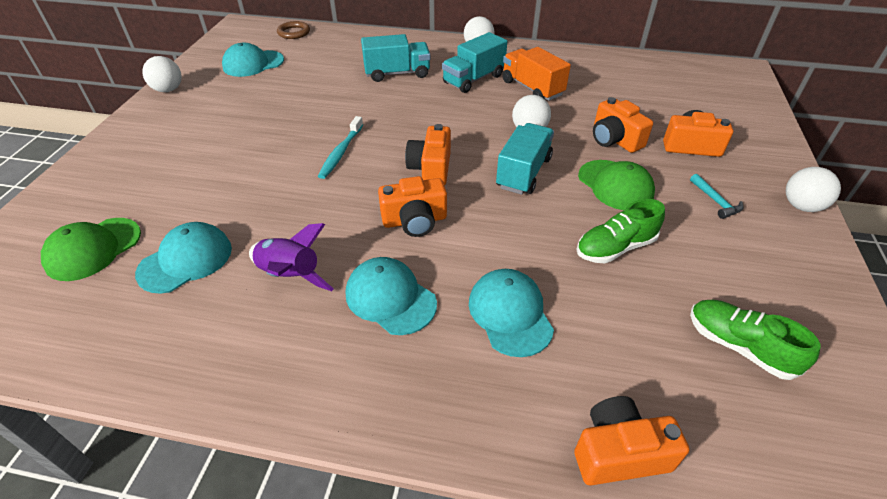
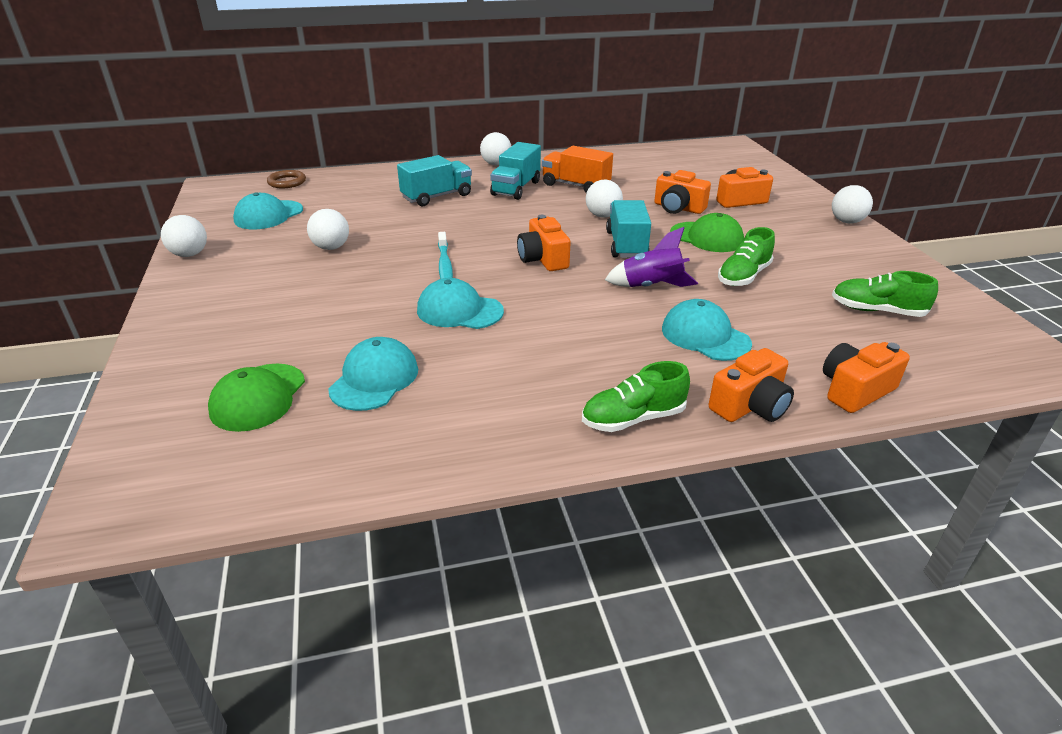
camera: 25 degrees left, 10 degrees down
(270, 109) = (331, 247): none -> white ball
(290, 275) = (492, 362): purple rocket -> purple rocket (651, 286)
(354, 392) = (633, 418): none -> green shoe
(390, 298) = (599, 353): turquoise cap -> turquoise cap (459, 311)
(414, 221) = (566, 297): orange camera -> orange camera (750, 406)
(715, 201) = (787, 231): turquoise hammer -> none

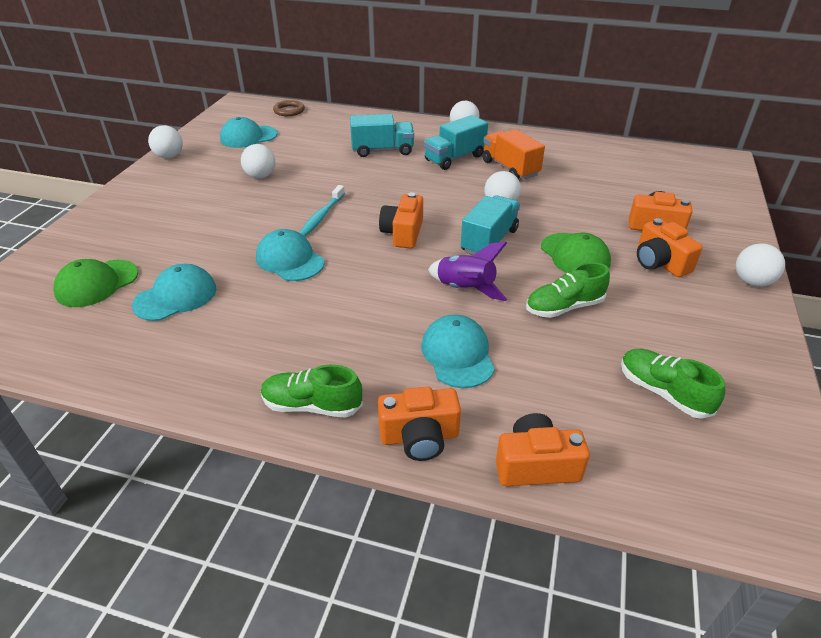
camera: 30 degrees right, 5 degrees up
(678, 208) = (582, 216): orange camera -> orange camera (660, 262)

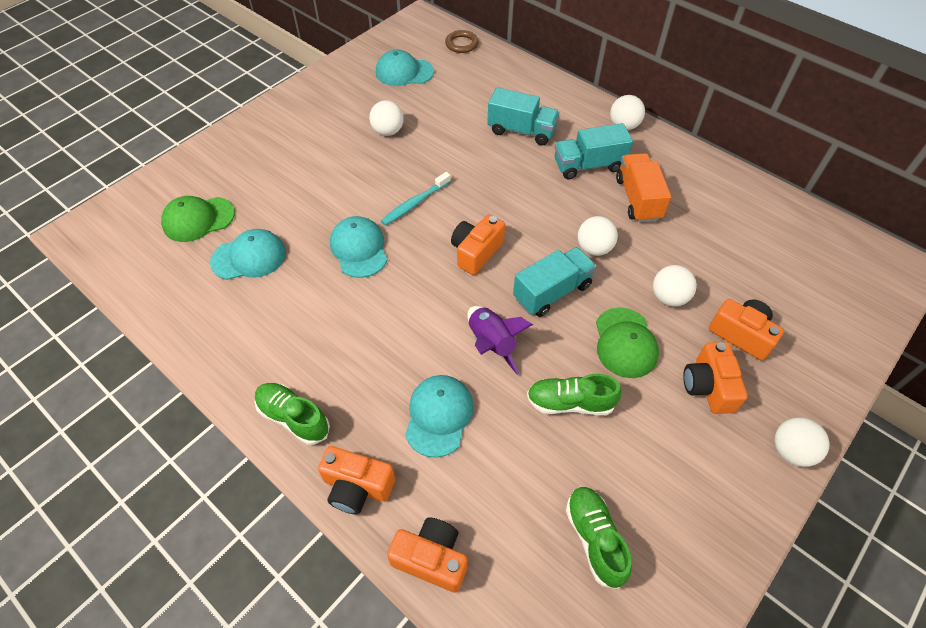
camera: 25 degrees right, 15 degrees up
(169, 156) = (322, 79): white ball -> white ball (668, 297)

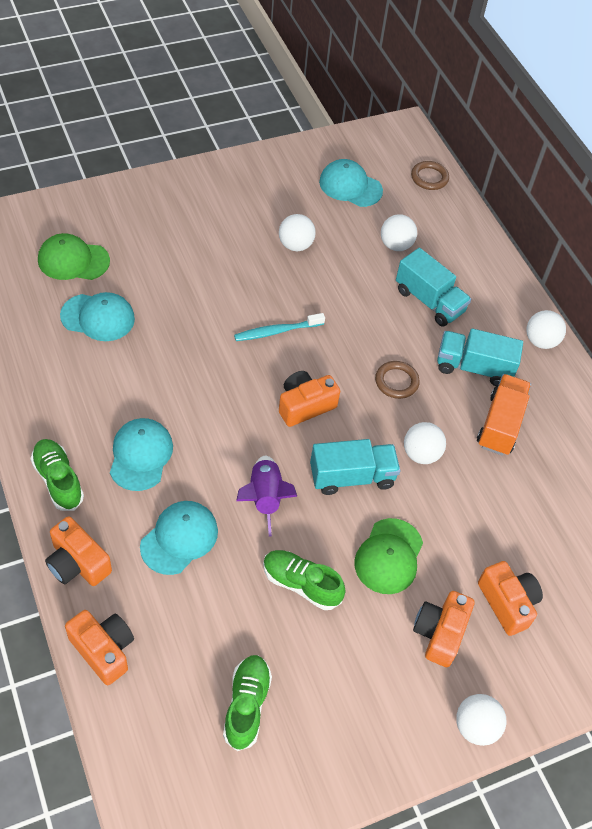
camera: 20 degrees right, 0 degrees up
(359, 249) = (199, 353): turquoise cap -> turquoise cap (140, 455)
(537, 201) = (396, 382): none -> brown ring
(668, 297) = (461, 535): white ball -> white ball (396, 245)

